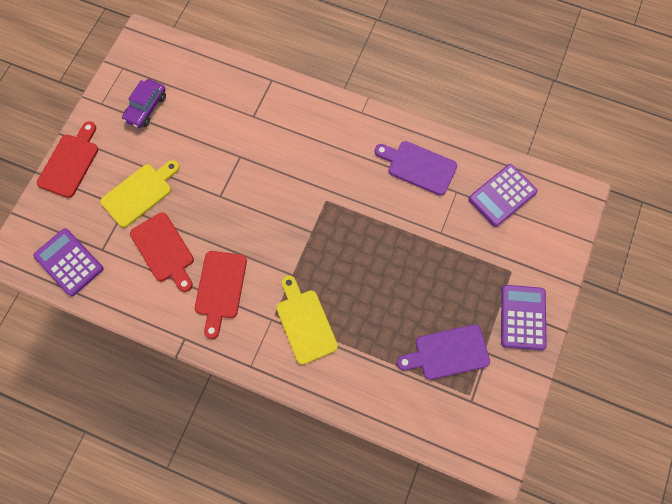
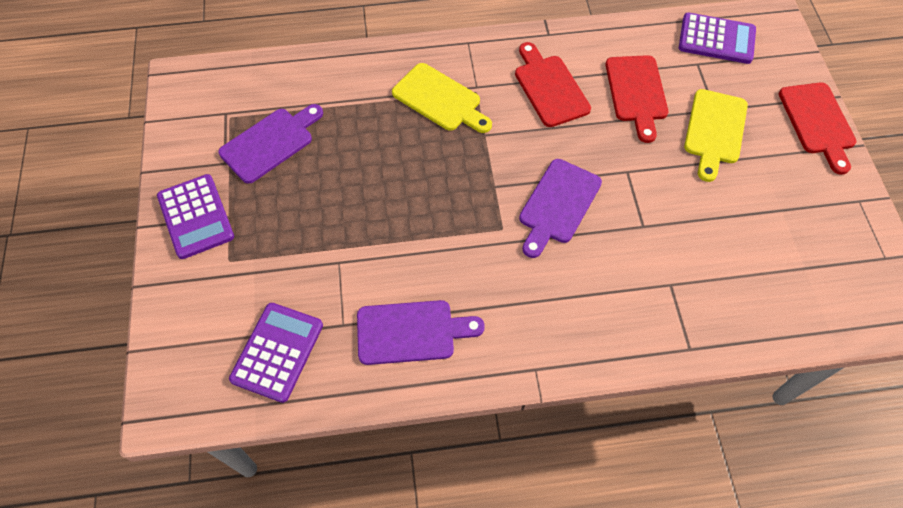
camera: 150 degrees right, 10 degrees down
(146, 108) = (804, 224): purple car -> none
(164, 250) = (636, 92): red cutting board -> red cutting board turned 120 degrees counterclockwise
(280, 197) = (558, 205): none -> purple cutting board

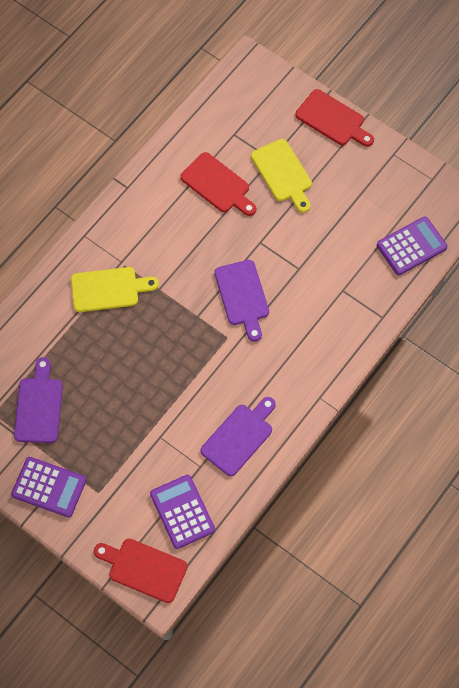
camera: 45 degrees left, 5 degrees up
(549, 88) = (165, 225): red cutting board -> red cutting board (144, 569)
(716, 39) = (229, 107): purple calculator -> purple calculator (411, 246)

